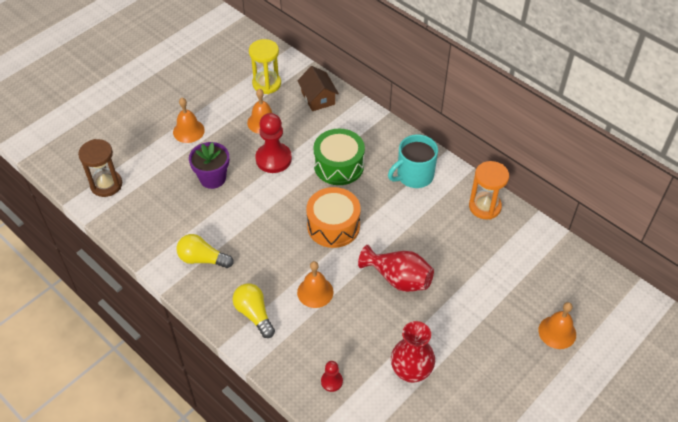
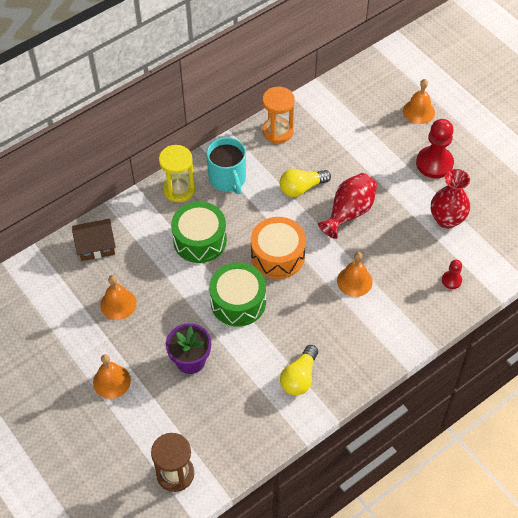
camera: 80 degrees left, 5 degrees up
(254, 314) = (373, 335): yellow light bulb -> yellow light bulb (301, 188)
(266, 84) = (58, 294): yellow hourglass -> yellow hourglass (179, 189)
(273, 159) = (176, 299): red pawn -> red pawn (434, 163)
(277, 203) = (238, 302): none -> green drum

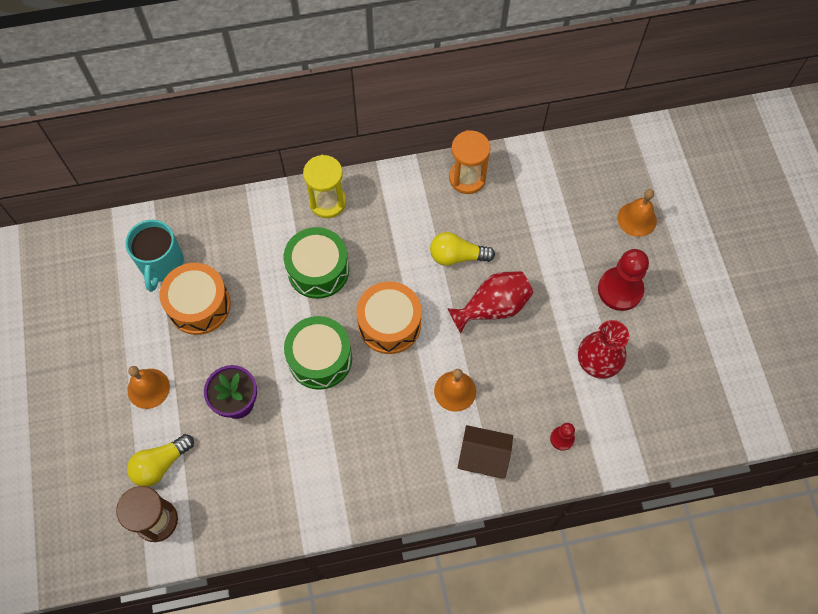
camera: 25 degrees right, 10 degrees up
(96, 246) = (211, 230): brown house -> brown house (483, 456)
(118, 304) = (199, 305): orange bell -> orange drum
(227, 179) = (384, 211): turquoise mug -> turquoise mug (161, 264)
(299, 377) = (337, 474): yellow light bulb -> yellow light bulb (160, 464)

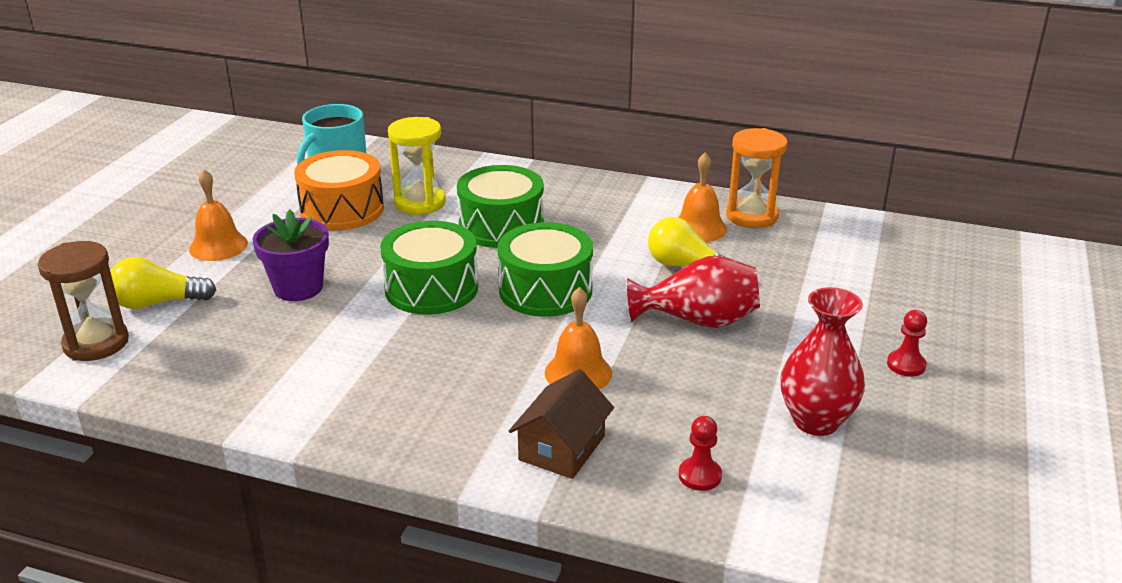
camera: 30 degrees right, 35 degrees down
(327, 202) = (562, 186): yellow hourglass -> yellow hourglass (420, 203)
(389, 324) = (545, 290): orange drum -> green drum
(483, 456) = (562, 448): brown house -> brown house turned 75 degrees clockwise
(620, 290) = (906, 365): red pawn -> red pawn, size x0.50
(637, 219) = (977, 312): orange bell -> orange bell (699, 228)

